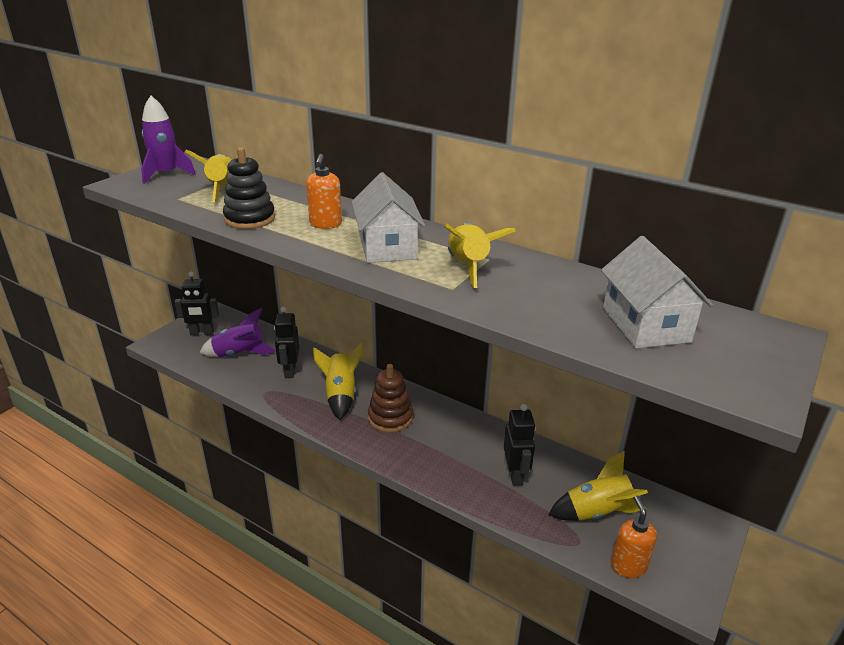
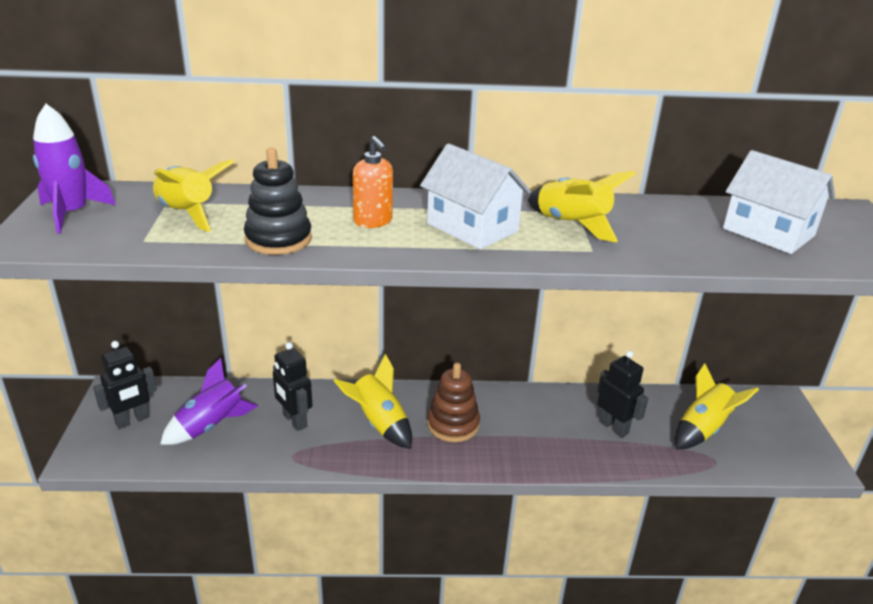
camera: 35 degrees left, 0 degrees up
(628, 566) = (765, 462): orange soap dispenser -> none

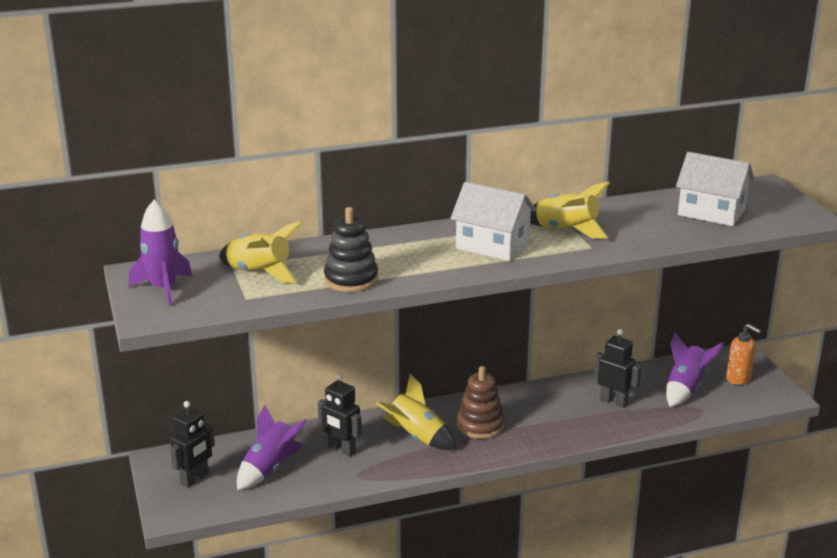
camera: 15 degrees left, 5 degrees down
(373, 221) = (413, 254): orange soap dispenser -> orange soap dispenser (738, 379)
(702, 429) = (685, 389): yellow rocket -> purple rocket

